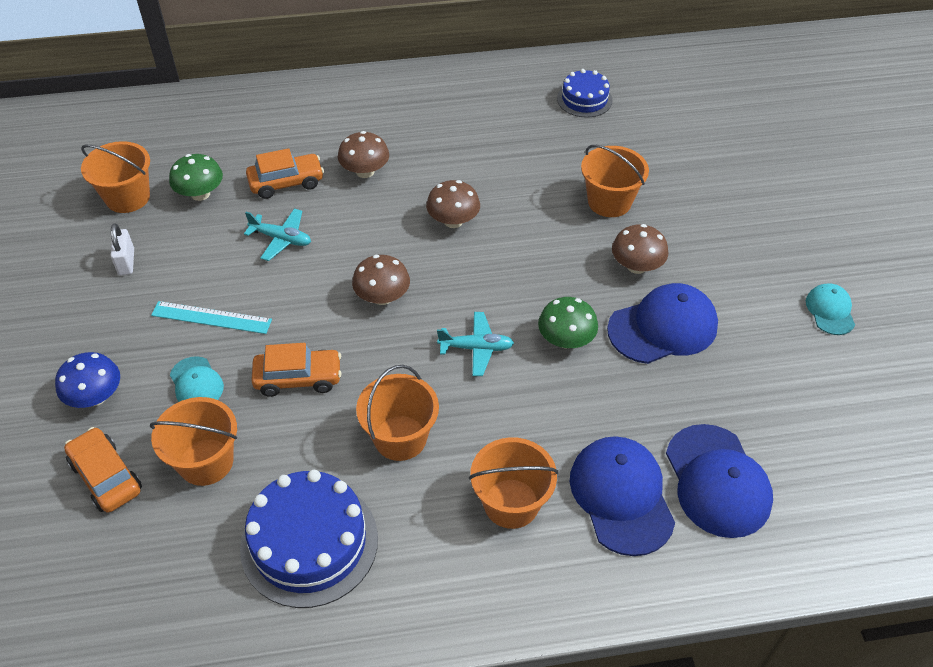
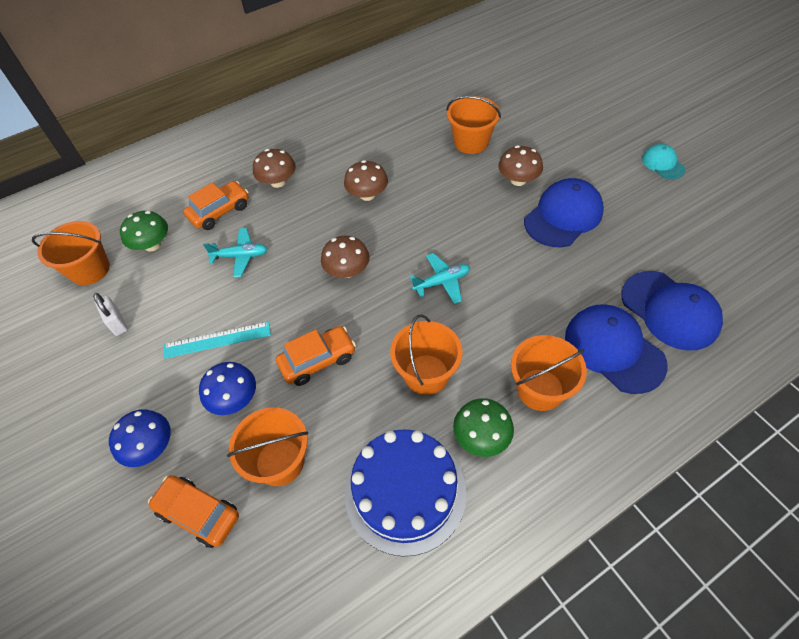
camera: 20 degrees left, 5 degrees up
(196, 383) = (234, 399): turquoise cap -> blue mushroom
(566, 340) = (502, 251): green mushroom -> green mushroom (481, 437)
(584, 99) = (409, 78): blue cake -> none

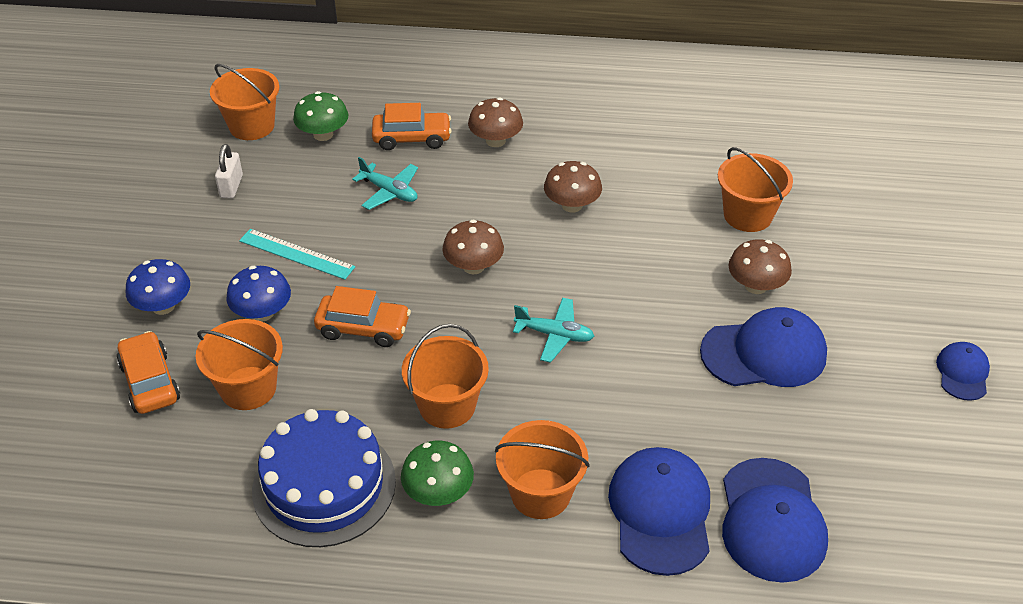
camera: 35 degrees right, 10 degrees down
(663, 164) = (962, 373): turquoise cap -> blue cap

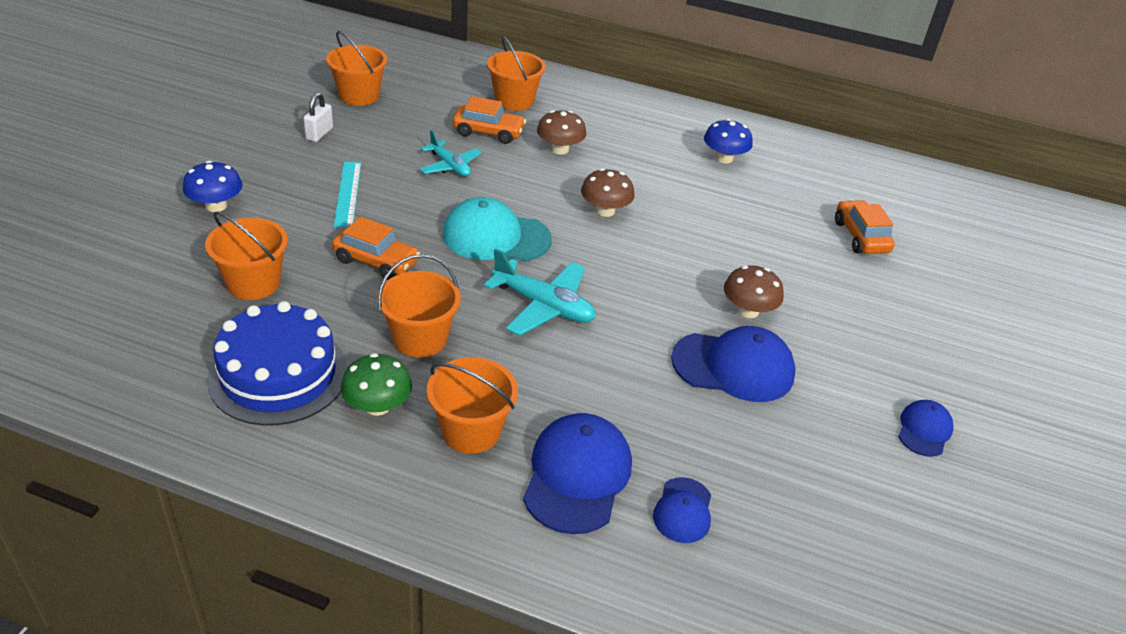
camera: 10 degrees right, 5 degrees down
(150, 382) = (173, 259): orange car -> orange car (860, 237)
(262, 313) = (296, 230): blue mushroom -> blue mushroom (724, 158)
(296, 254) = (347, 193): turquoise ruler -> turquoise ruler turned 45 degrees clockwise
(323, 134) = (415, 114): green mushroom -> none
(473, 266) = (496, 237): brown mushroom -> turquoise cap
(554, 335) = (543, 306): turquoise plane -> turquoise plane, size x1.53
(748, 215) = (763, 254): orange bucket -> orange bucket (514, 101)
(771, 520) = (683, 510): blue cap -> blue cap, size x0.55

